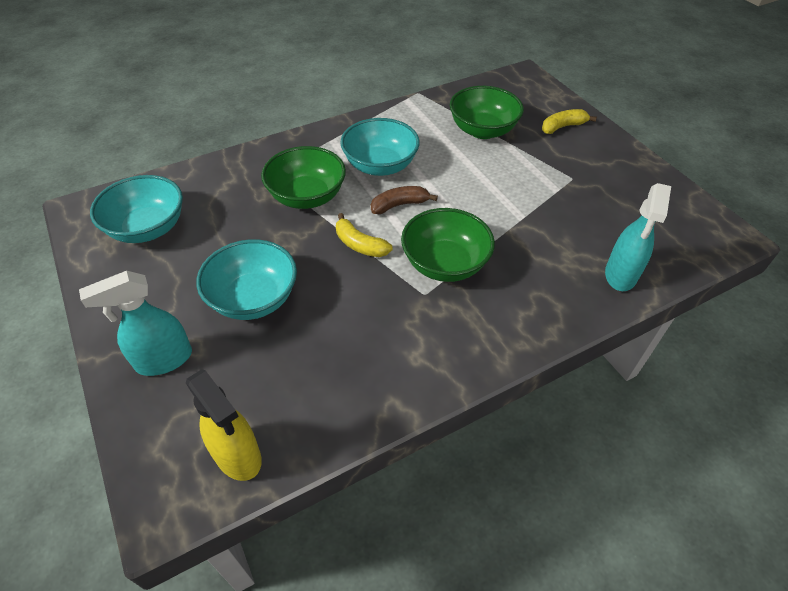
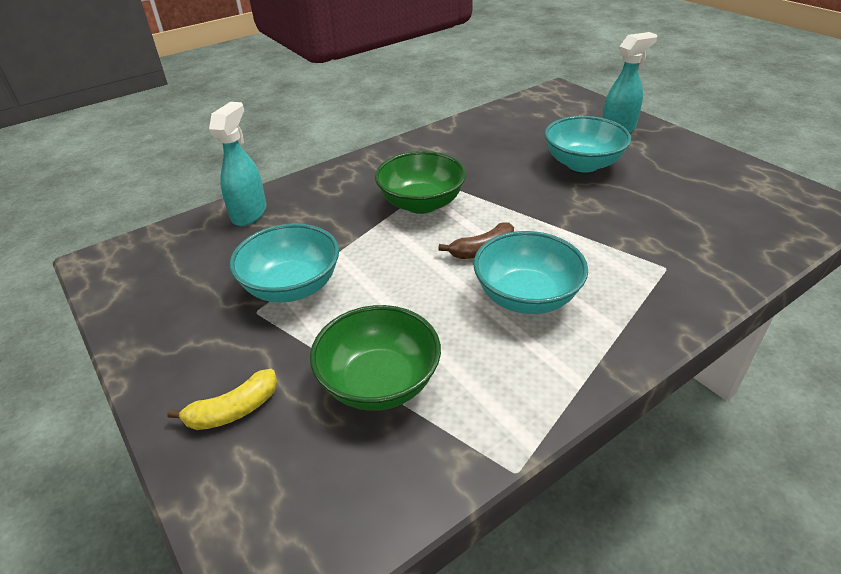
camera: 175 degrees right, 10 degrees down
(148, 228) = (737, 198): turquoise bowl -> turquoise bowl (292, 287)
(238, 456) = (533, 105): yellow spray bottle -> none
(307, 196) = (597, 247): green bowl -> none
(360, 244) = (511, 209): yellow banana -> none

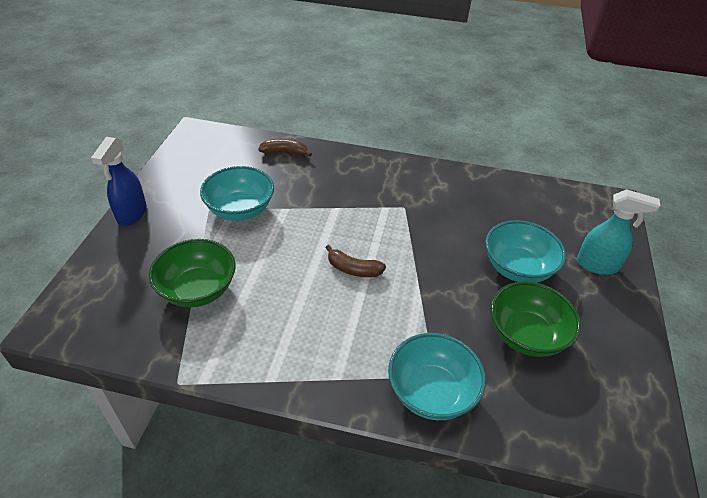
camera: 45 degrees right, 5 degrees up
(162, 388) = (131, 214): none -> blue spray bottle
(233, 410) = (137, 248): yellow banana -> none
(249, 213) = (285, 152): turquoise spray bottle -> brown banana
(421, 203) = (372, 214): green bowl -> green bowl (526, 335)
(526, 297) = (327, 314): turquoise bowl -> turquoise bowl (431, 392)

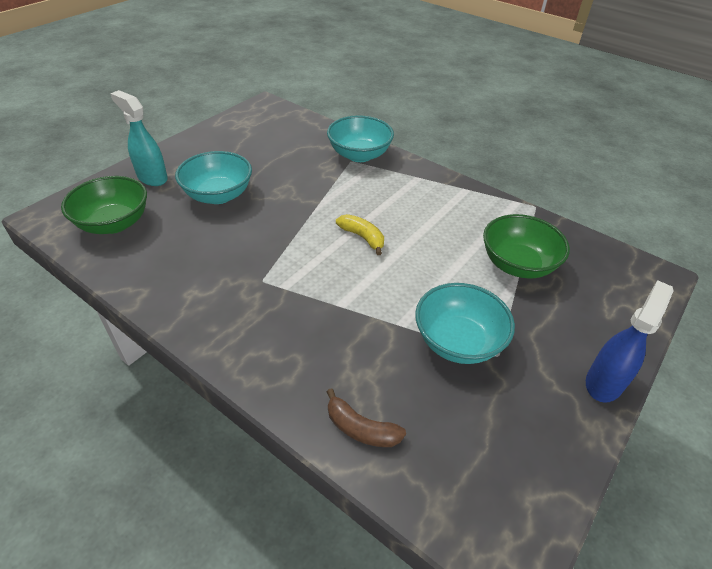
camera: 155 degrees left, 0 degrees up
(353, 269) = (362, 237): brown banana -> yellow banana
(526, 335) = (266, 159): green bowl -> green bowl (114, 223)

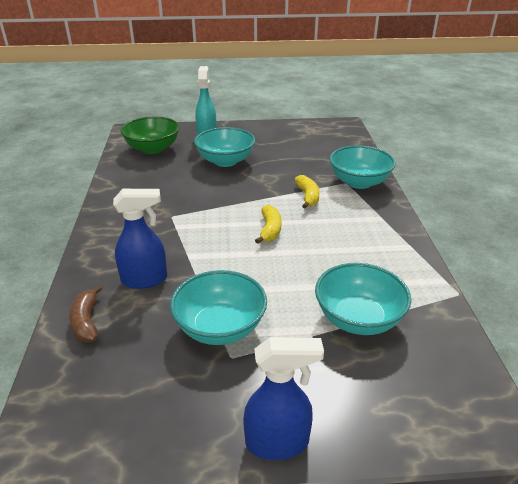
camera: 50 degrees right, 10 degrees down
(342, 353) = (145, 280): none -> blue spray bottle
(343, 190) = (307, 196): none -> yellow banana
(517, 264) = (358, 319): green bowl -> turquoise bowl

